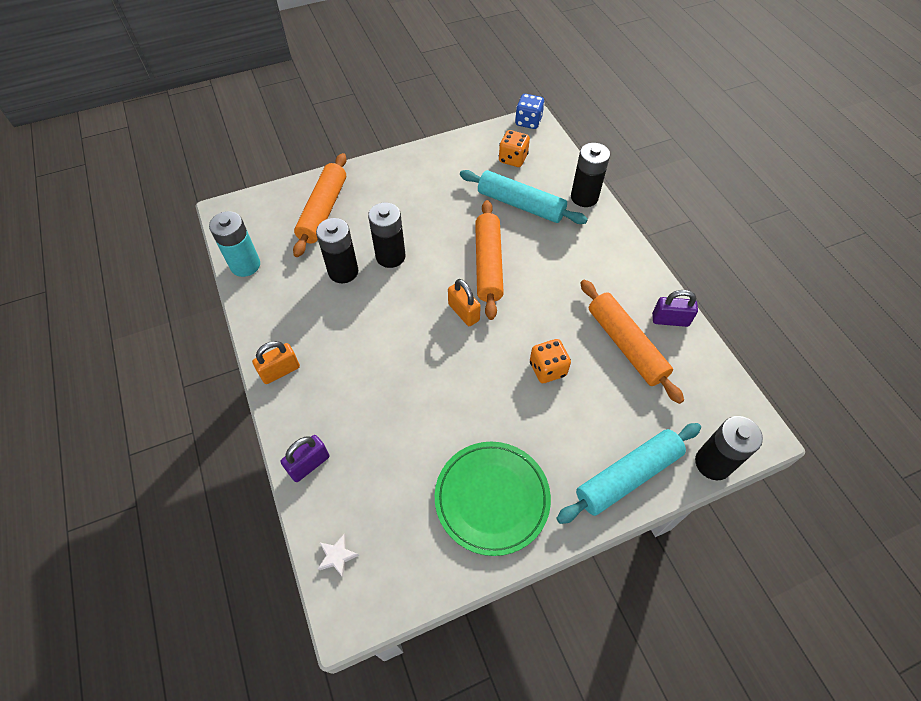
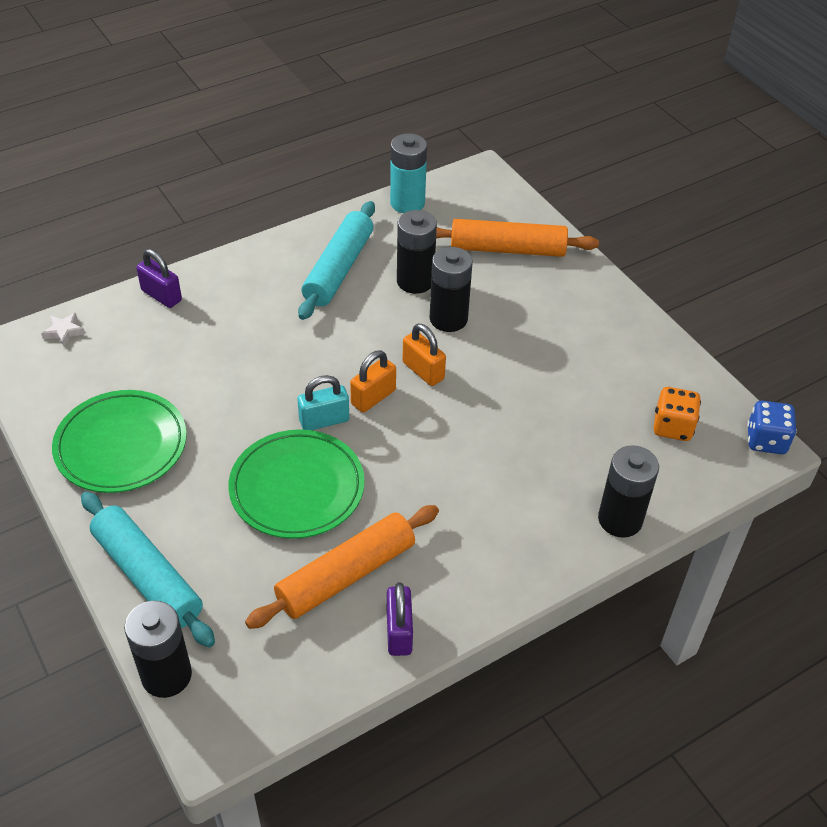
camera: 80 degrees right, 10 degrees down
(280, 371) = (270, 255): orange padlock -> orange padlock (423, 371)
(483, 346) = (324, 420): none -> turquoise padlock
(488, 264) = (457, 415): orange rolling pin -> none
(520, 205) = (579, 442): turquoise rolling pin -> turquoise rolling pin (338, 269)
(547, 369) = (297, 488): orange dice -> green plate

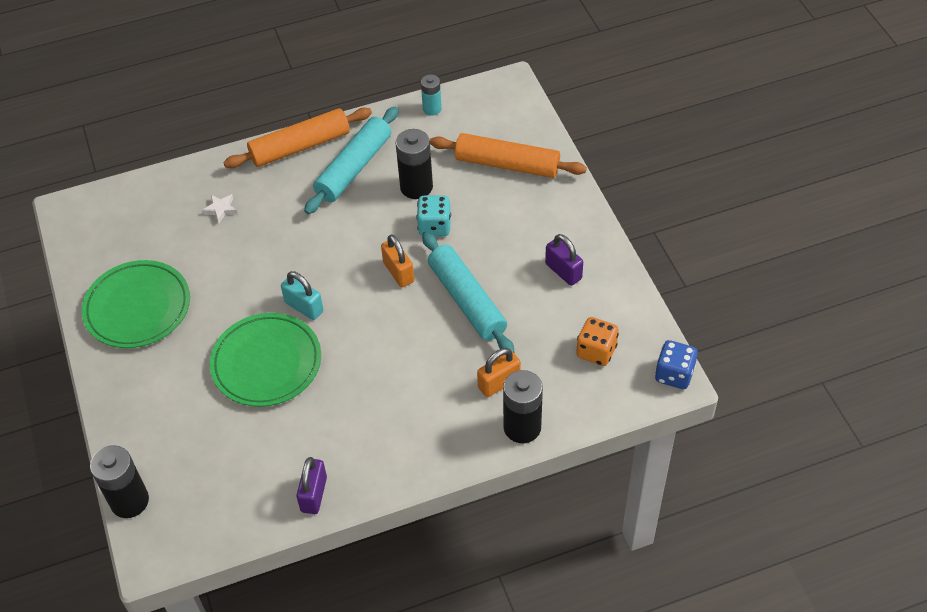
camera: 15 degrees right, 5 degrees up
(64, 331) = (114, 200): white star -> white star (220, 209)
(148, 576) = (134, 420): turquoise rolling pin -> turquoise rolling pin (467, 300)
(161, 295) = (200, 176): purple padlock -> purple padlock (563, 271)
(324, 420) = (304, 307): turquoise padlock -> turquoise padlock turned 45 degrees clockwise
(346, 575) = (285, 442): orange rolling pin -> orange rolling pin (300, 146)
(373, 397) = (350, 291): orange padlock -> orange padlock (499, 383)
(407, 203) = (432, 109): turquoise battery -> turquoise battery, size x0.60
(448, 319) = (434, 226): black battery -> turquoise dice

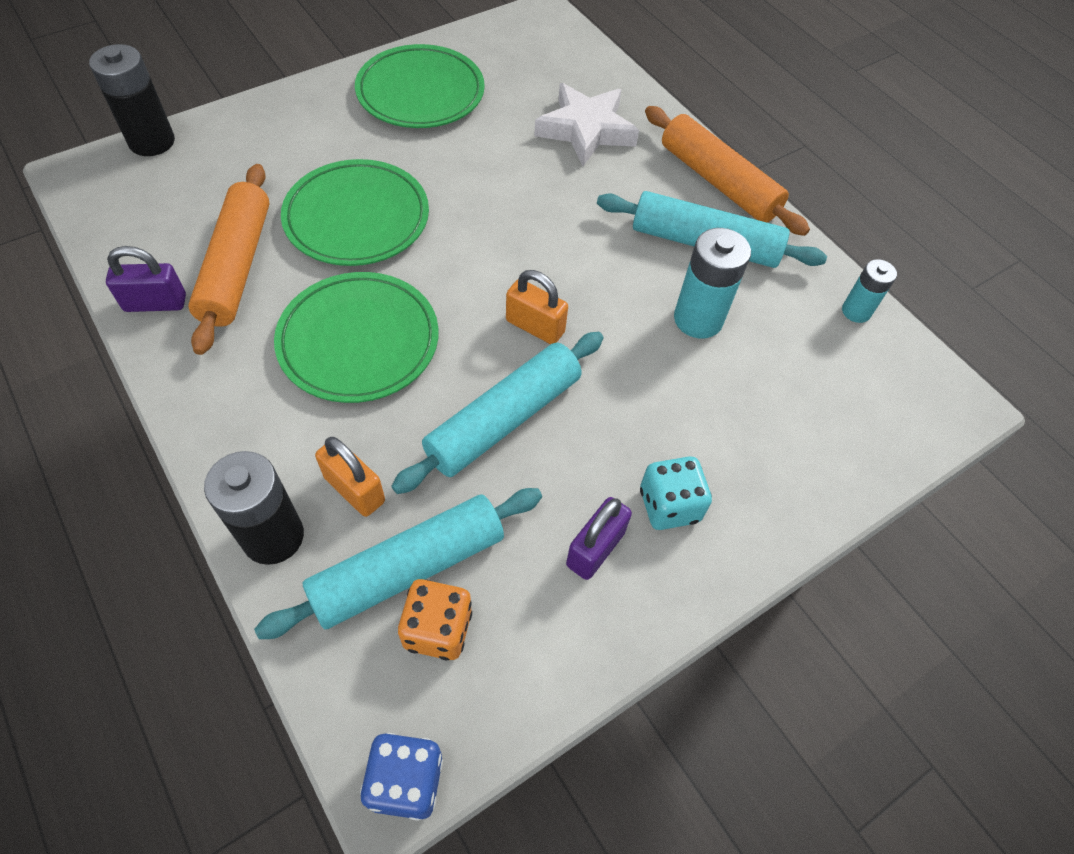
camera: 70 degrees right, 5 degrees up
(220, 209) = (586, 130): white star -> white star, size x2.27
(304, 307) = (452, 237): turquoise padlock -> none
(384, 371) = (359, 341): none -> green plate
(398, 272) = (535, 326): orange padlock -> orange padlock turned 75 degrees clockwise
(416, 187) = (698, 319): black battery -> turquoise battery
(434, 226) = (632, 354): turquoise dice -> turquoise dice (669, 505)
(507, 164) = (790, 429): orange rolling pin -> orange rolling pin (237, 266)
(557, 361) = (408, 568): none -> turquoise rolling pin

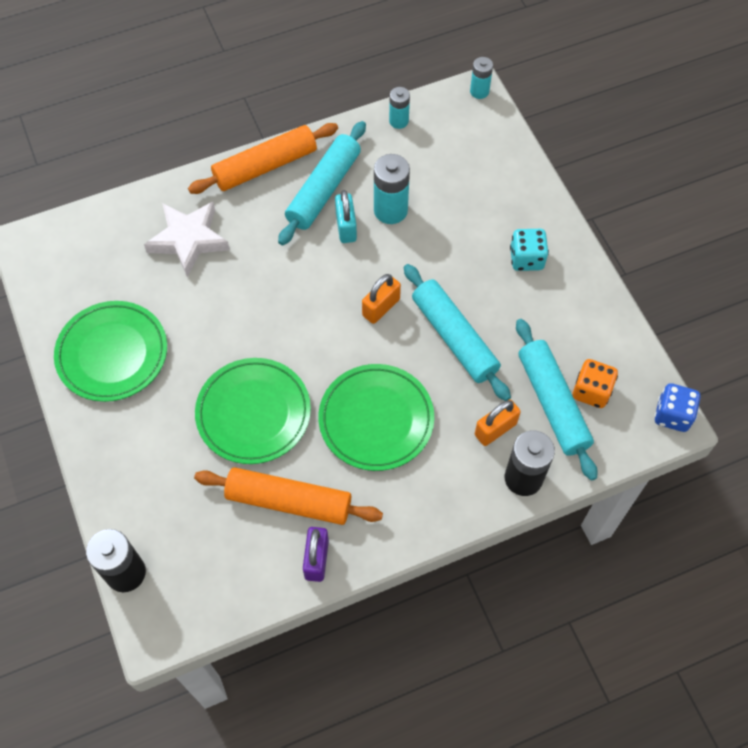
camera: 75 degrees left, 5 degrees up
(595, 549) = (550, 302): purple padlock -> none
(653, 273) = (346, 227): none -> turquoise padlock
(963, 408) = (479, 91): none -> turquoise battery

